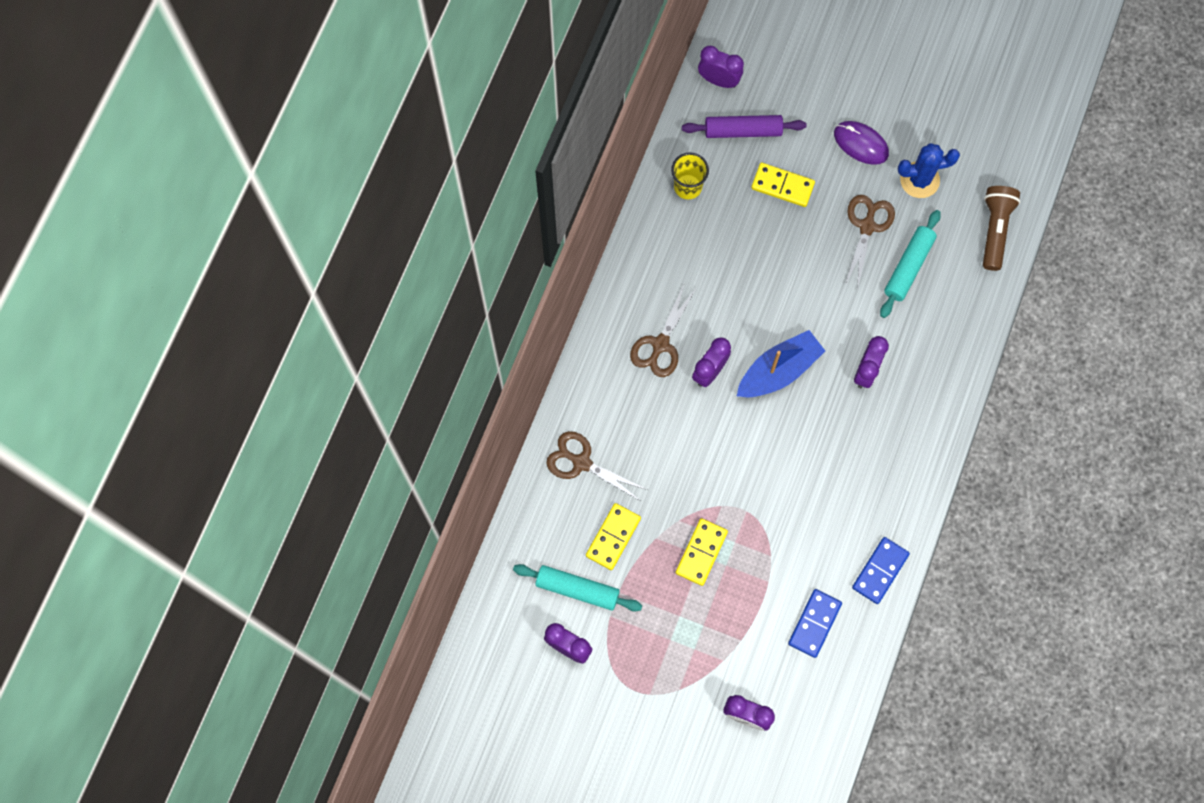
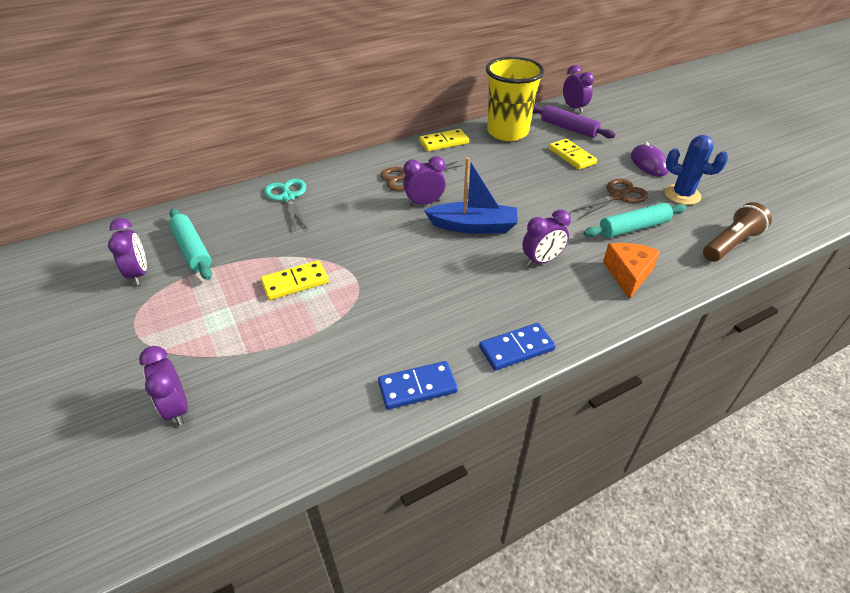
camera: 40 degrees right, 30 degrees down
(581, 462) = (288, 197): brown scissors -> turquoise scissors
(613, 537) = (253, 239): yellow domino -> yellow domino (444, 142)
(688, 187) = (507, 132): yellow cup -> yellow cup, size x1.93
(814, 623) = (317, 384): blue domino -> blue domino (516, 348)
(940, 336) = (628, 274): none -> orange cheese

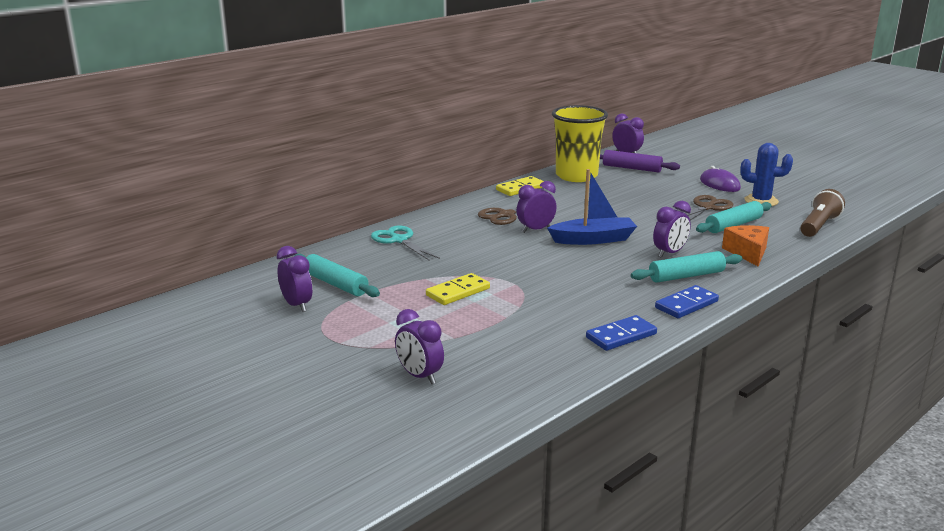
camera: 15 degrees left, 20 degrees down
(541, 300) = (686, 276): none -> turquoise rolling pin
(571, 156) = (648, 186): yellow domino -> none

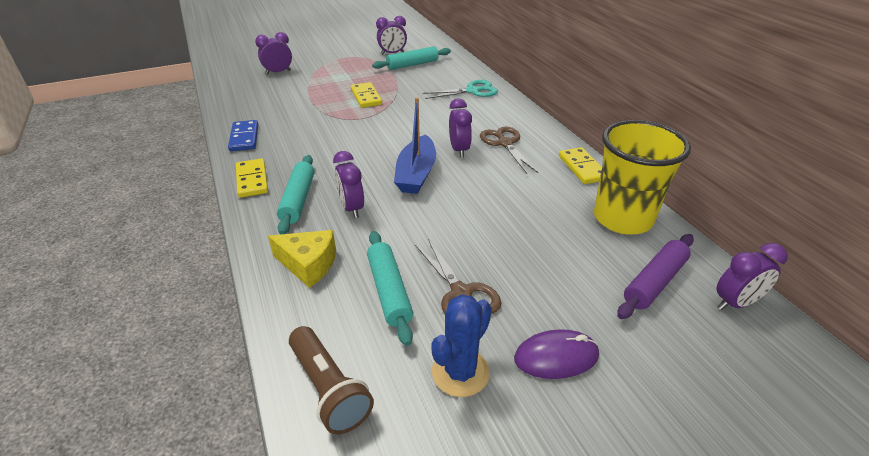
camera: 110 degrees right, 15 degrees up
(686, 304) = (252, 180): blue domino -> yellow domino
(747, 253) = (308, 264): orange cheese -> yellow cheese

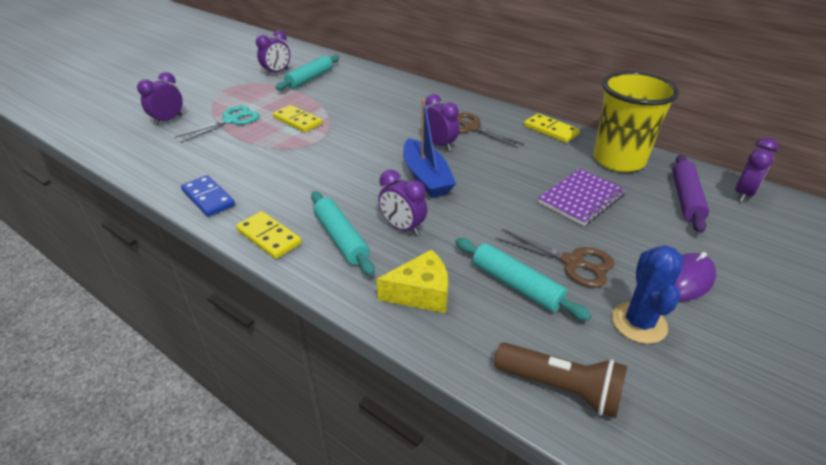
camera: 30 degrees left, 0 degrees up
(472, 91) = (394, 90): turquoise scissors -> turquoise scissors (231, 120)
(537, 241) = (581, 199): none -> purple notebook

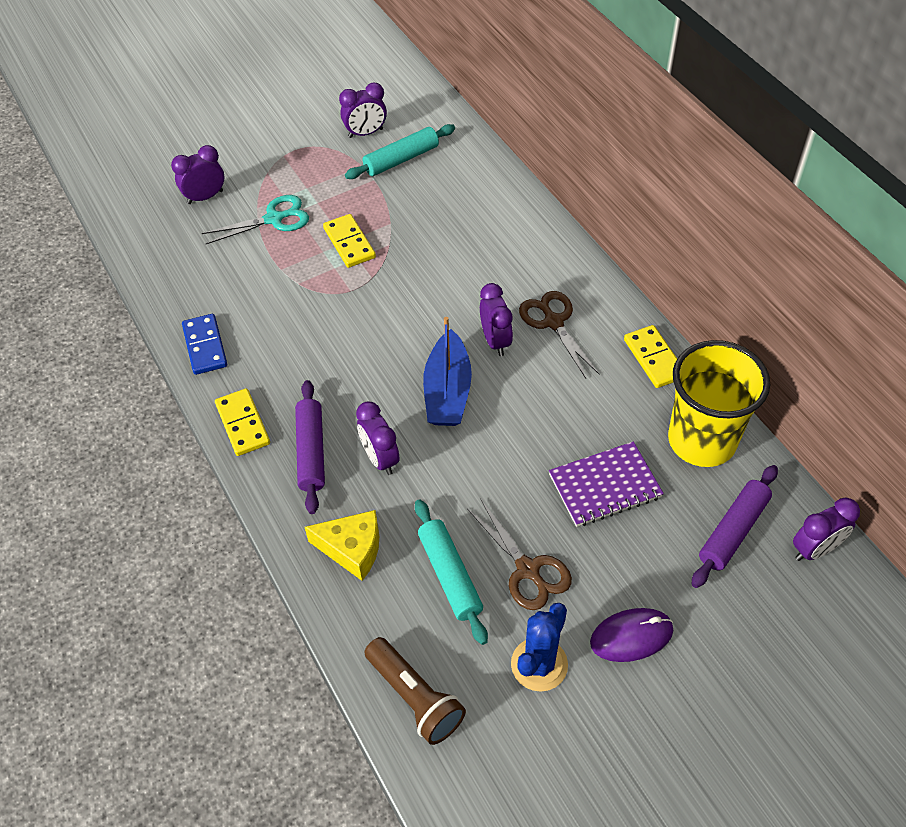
camera: 25 degrees right, 15 degrees up
(341, 239) = (311, 451): turquoise rolling pin -> purple rolling pin

